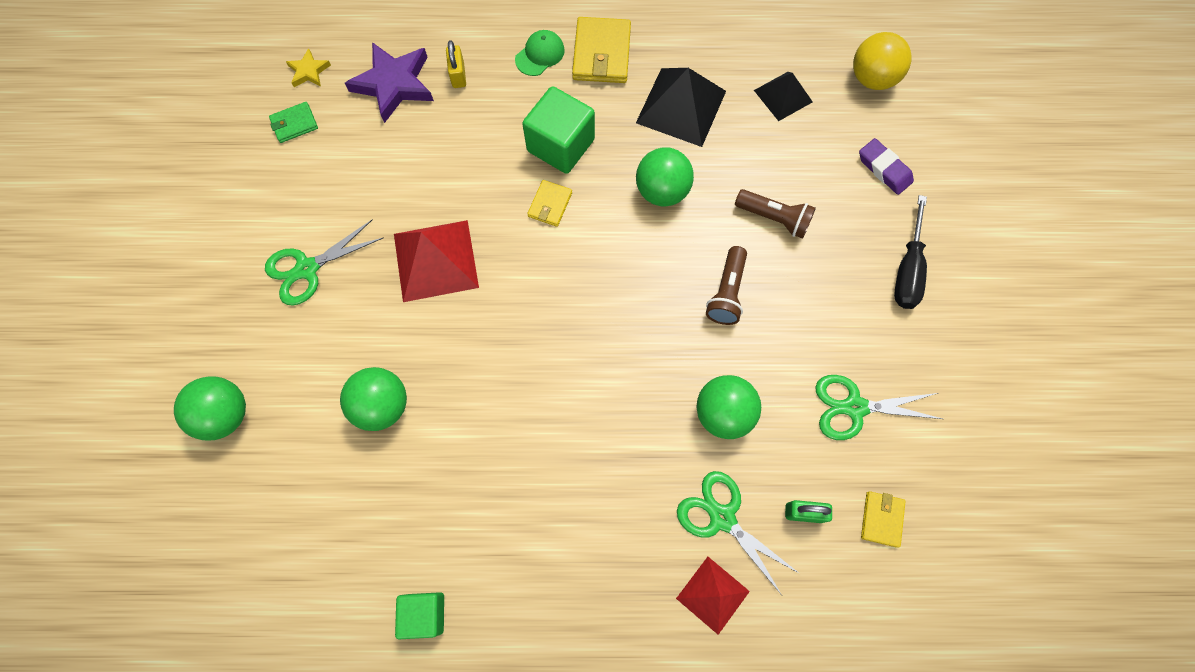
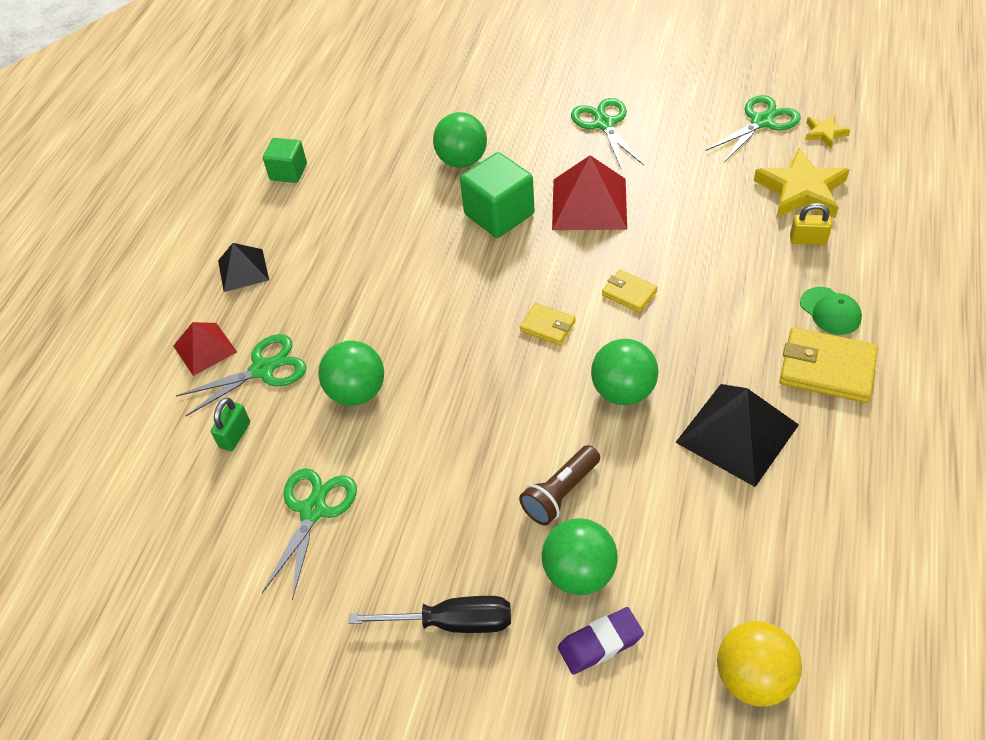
camera: 110 degrees right, 20 degrees down
(225, 414) = (489, 78): green ball -> green ball (579, 573)
(294, 124) = (762, 122): green wallet -> green scissors
(394, 84) = (801, 191): purple star -> yellow star
(560, 145) = (701, 312): green cube -> green cube (499, 214)
(726, 292) = (483, 424): brown flashlight -> none
(783, 96) = (738, 551): black pyramid -> black pyramid (243, 270)
(881, 519) = (196, 500): yellow wallet -> yellow wallet (547, 326)
(907, 269) = (452, 622): black screwdriver -> black screwdriver turned 150 degrees clockwise

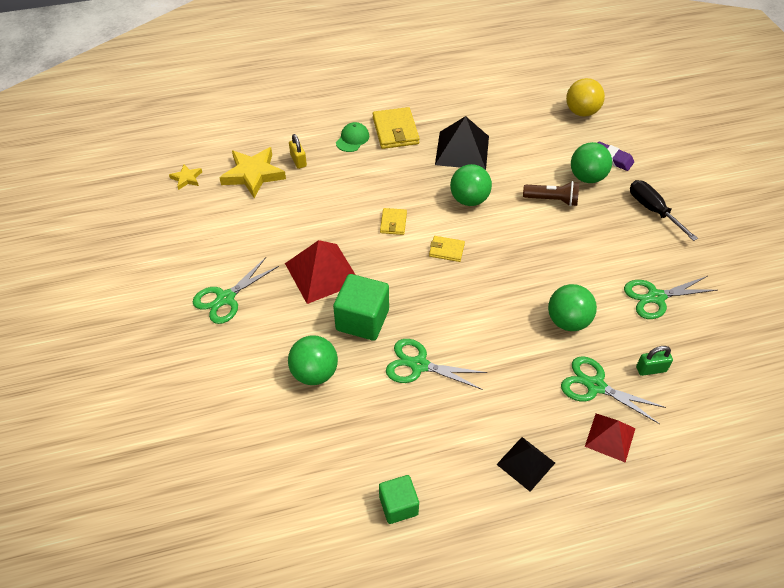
camera: 125 degrees left, 0 degrees up
(547, 326) = (446, 250): yellow wallet -> yellow wallet turned 75 degrees counterclockwise
(762, 122) = (186, 211): green scissors -> green scissors (419, 365)

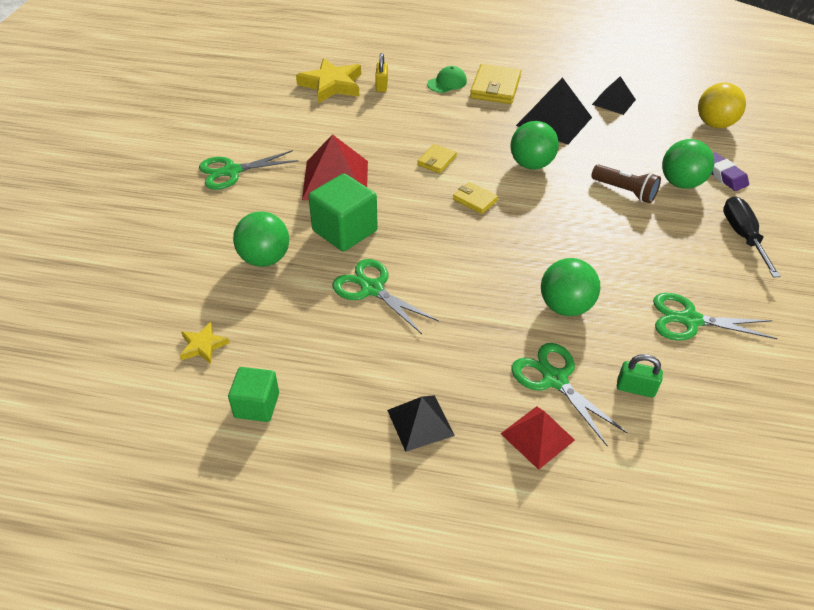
camera: 25 degrees right, 5 degrees down
(186, 178) = (270, 72): yellow star -> yellow star (203, 346)
(496, 114) = (613, 102): none -> black pyramid

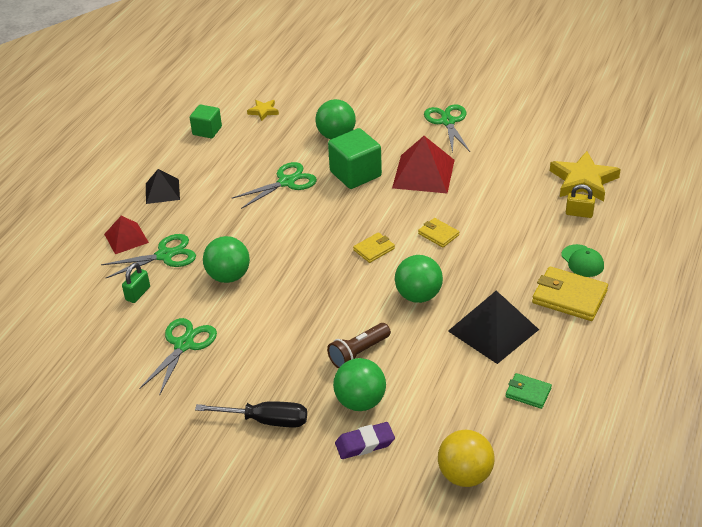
camera: 105 degrees right, 5 degrees down
(613, 102) = (528, 392): black pyramid -> green wallet

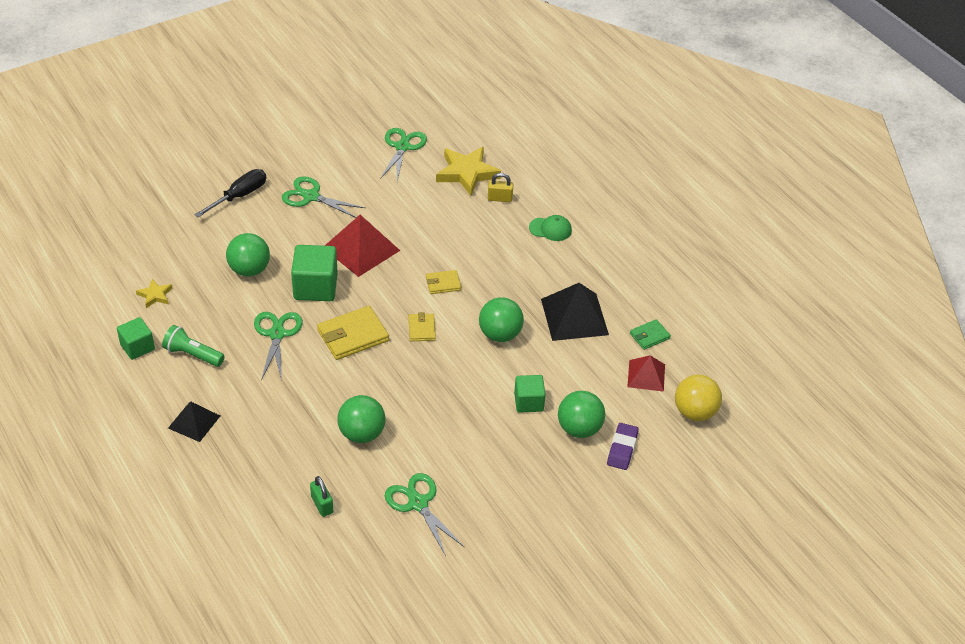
camera: 60 degrees left, 5 degrees up
(126, 238) = (235, 478): red pyramid -> red pyramid (646, 375)
(165, 255) = (289, 462): green scissors -> green scissors (402, 147)
(225, 157) = (193, 354): none -> green flashlight
(266, 420) = (550, 493): black screwdriver -> black screwdriver (239, 196)
(358, 353) = (528, 402): brown flashlight -> green cube
(569, 297) = (579, 258): yellow wallet -> yellow wallet (353, 335)
(579, 213) = (500, 198): yellow padlock -> yellow padlock turned 45 degrees clockwise

